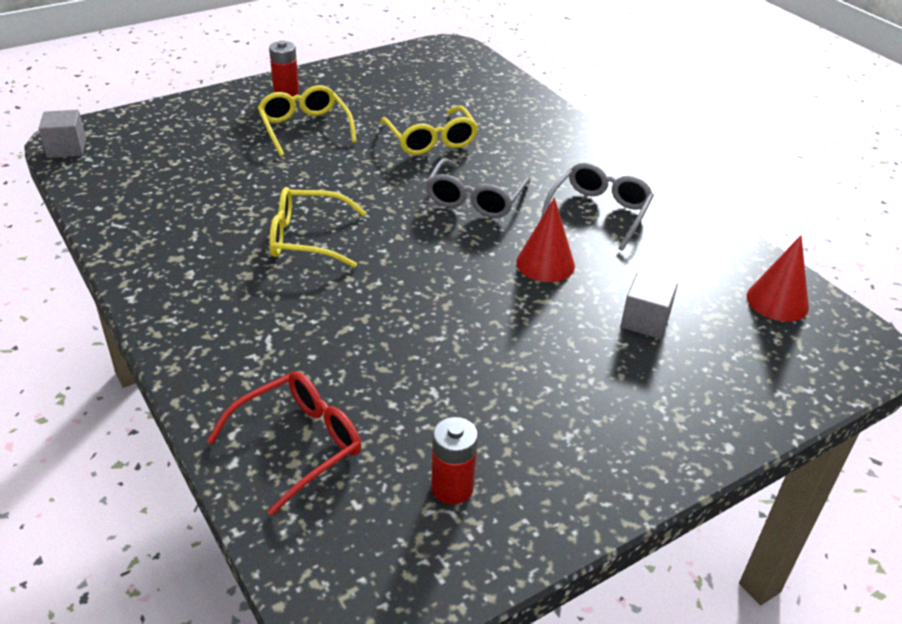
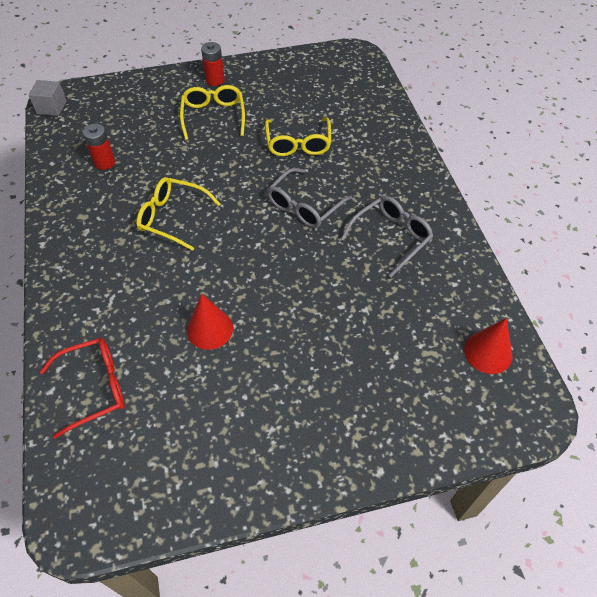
camera: 20 degrees right, 15 degrees up
(452, 488) = (174, 449): red battery -> red battery (104, 162)
(545, 263) = (327, 276): red cone -> red cone (210, 329)
(645, 321) = (375, 345): grey cube -> none

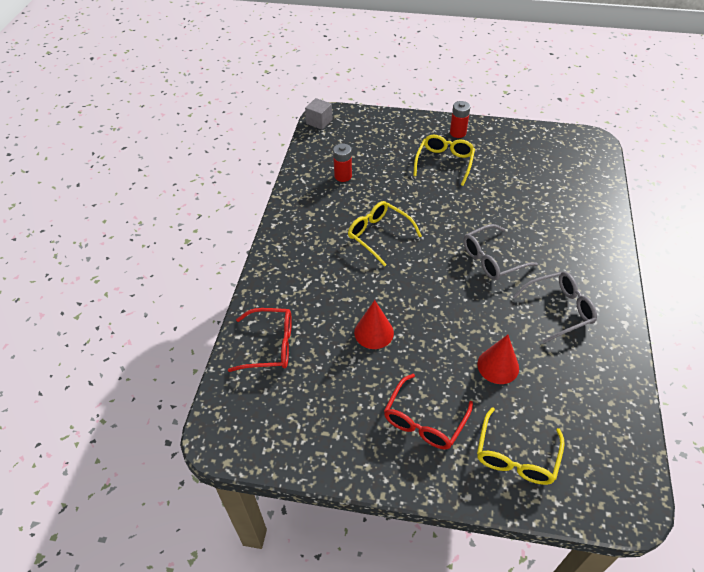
camera: 25 degrees right, 5 degrees down
(298, 144) = (508, 205): yellow glasses -> yellow glasses (516, 456)
(303, 407) = (424, 420): none -> red glasses
(488, 352) = (608, 438): red cone -> red cone (498, 366)

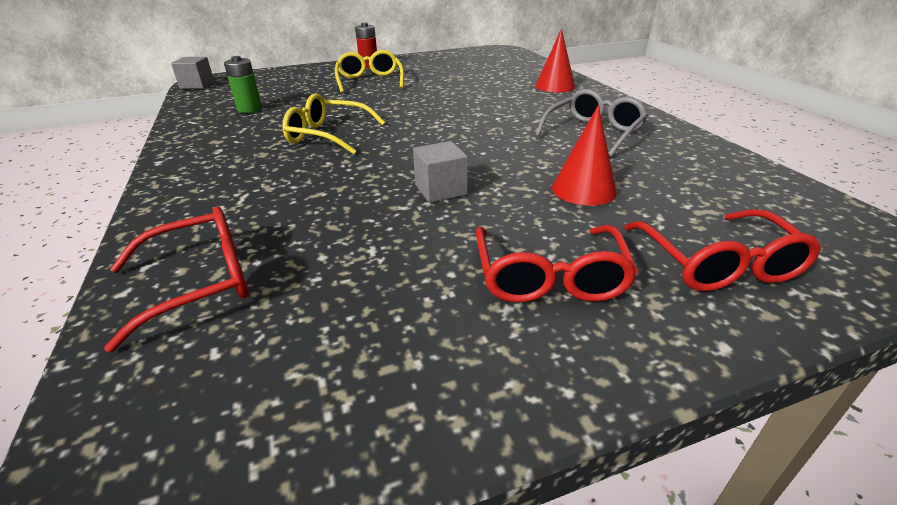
camera: 30 degrees left, 15 degrees down
(343, 176) = (249, 109): red battery -> green battery
(374, 332) = (384, 212): red cone -> red cone (555, 86)
(415, 326) = (441, 189): none -> grey cube
(492, 259) = (483, 120): grey glasses -> none
(516, 456) = (718, 264): yellow glasses -> red glasses

